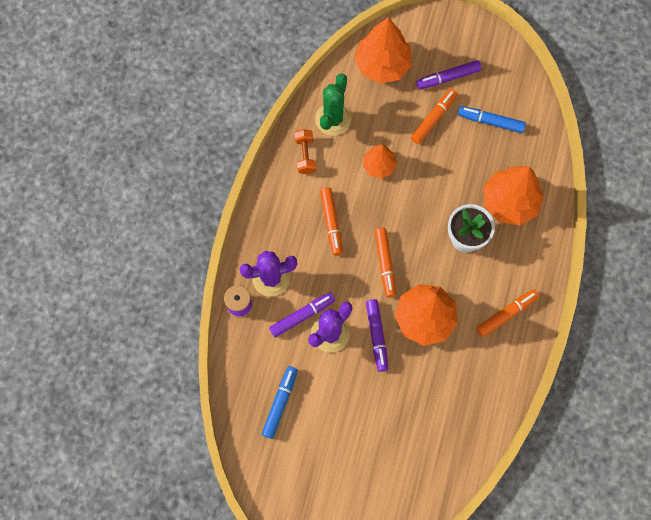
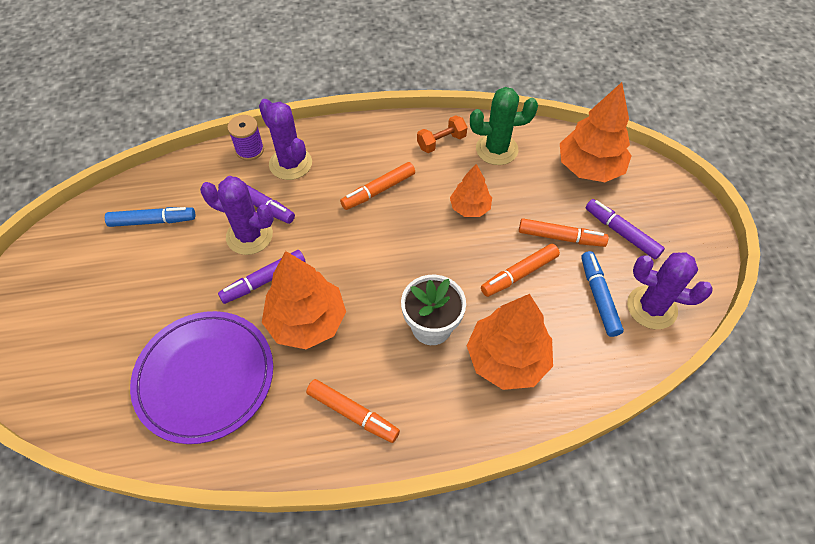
camera: 65 degrees right, 15 degrees down
(385, 264) = (356, 256): orange marker -> orange marker (519, 274)
(439, 401) = (205, 377): none -> purple plate
(512, 94) = (651, 307): none -> purple cactus

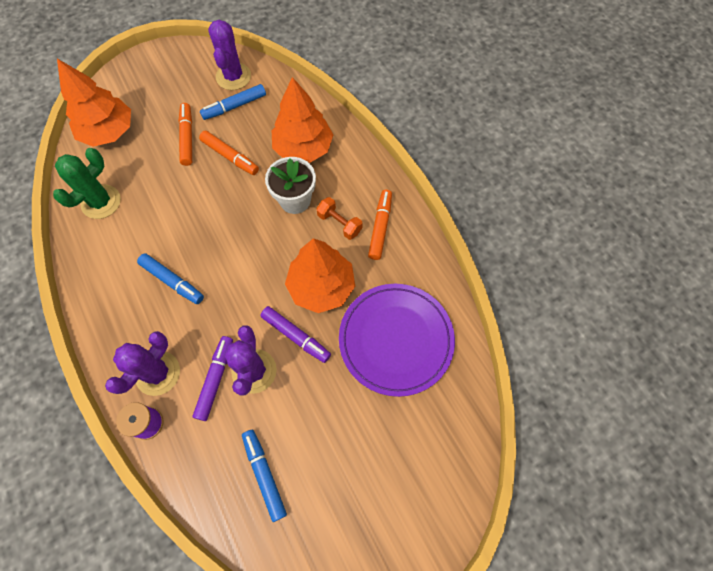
camera: 110 degrees left, 10 degrees up
(378, 190) = (172, 281): orange marker -> blue marker
(441, 142) = (100, 248): orange dumbbell -> orange dumbbell (339, 223)
(470, 208) = (174, 205): orange tree -> none
(496, 149) = (101, 202): green cactus -> green cactus turned 60 degrees clockwise
(621, 233) = (172, 102): purple marker -> none

